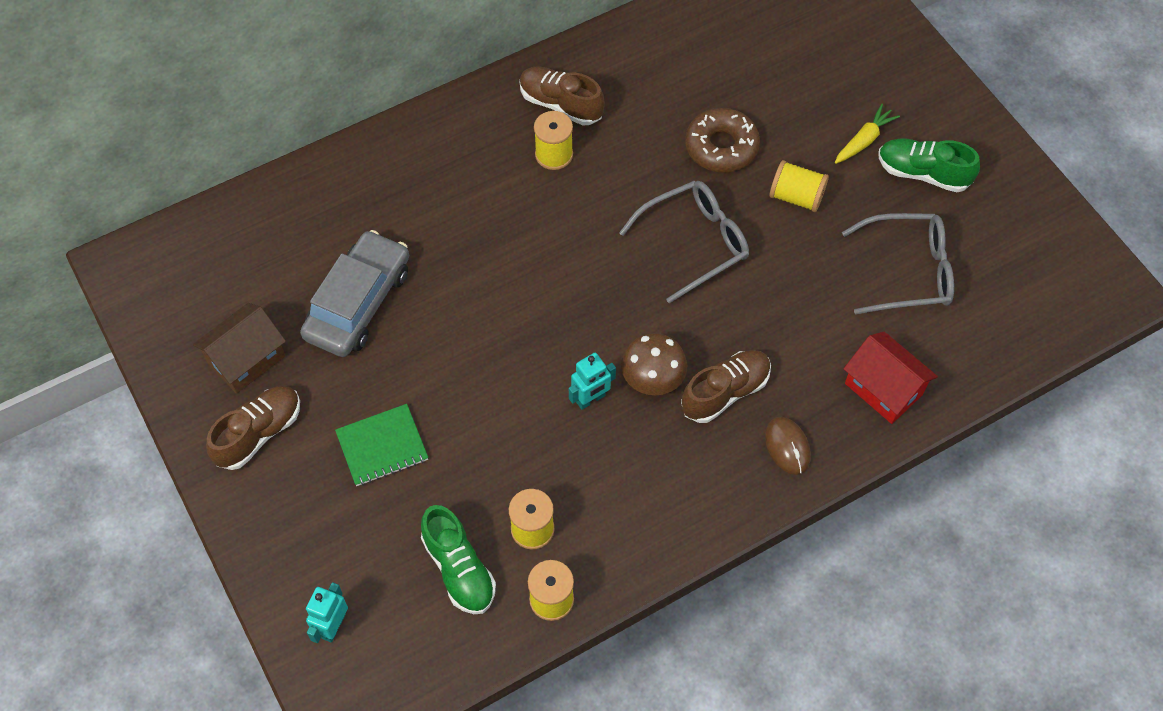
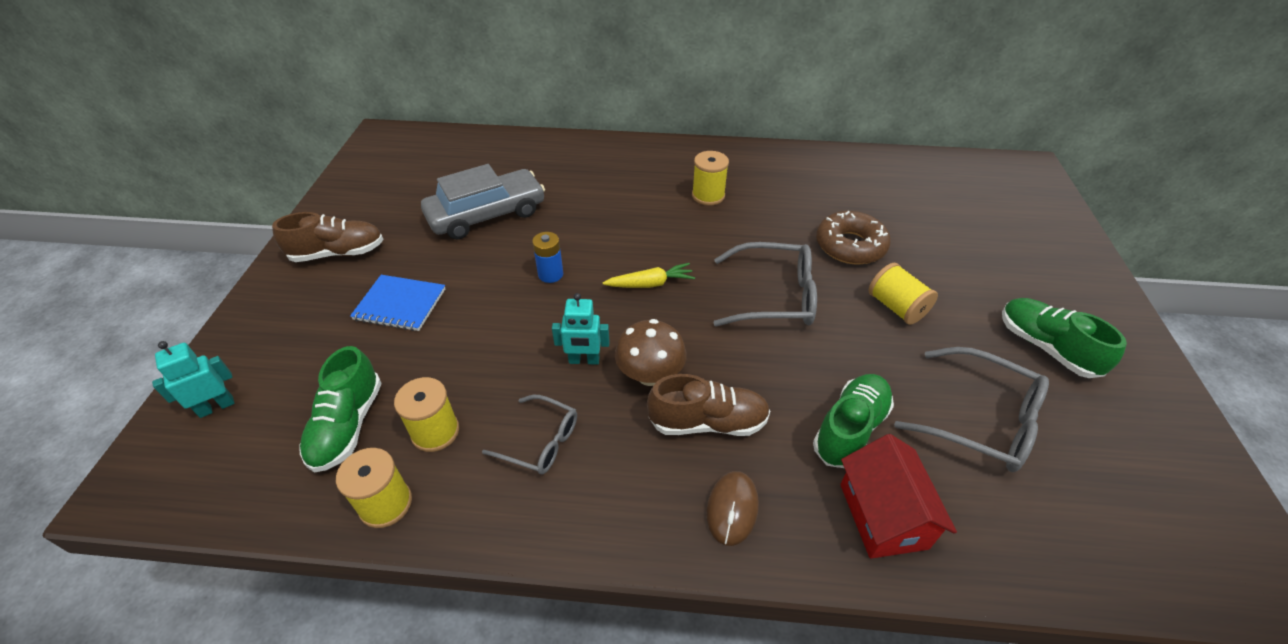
camera: 35 degrees right, 15 degrees down
(246, 359) = (384, 210): brown house -> none
(382, 446) = (400, 304): green notebook -> blue notebook
(486, 334) = (550, 274): none -> blue battery
(561, 104) = (739, 172): brown shoe -> none
(617, 485) = (540, 441): none -> grey glasses
(826, 335) = (850, 429): none -> green shoe
(864, 140) = (994, 297): yellow carrot -> yellow carrot (650, 284)

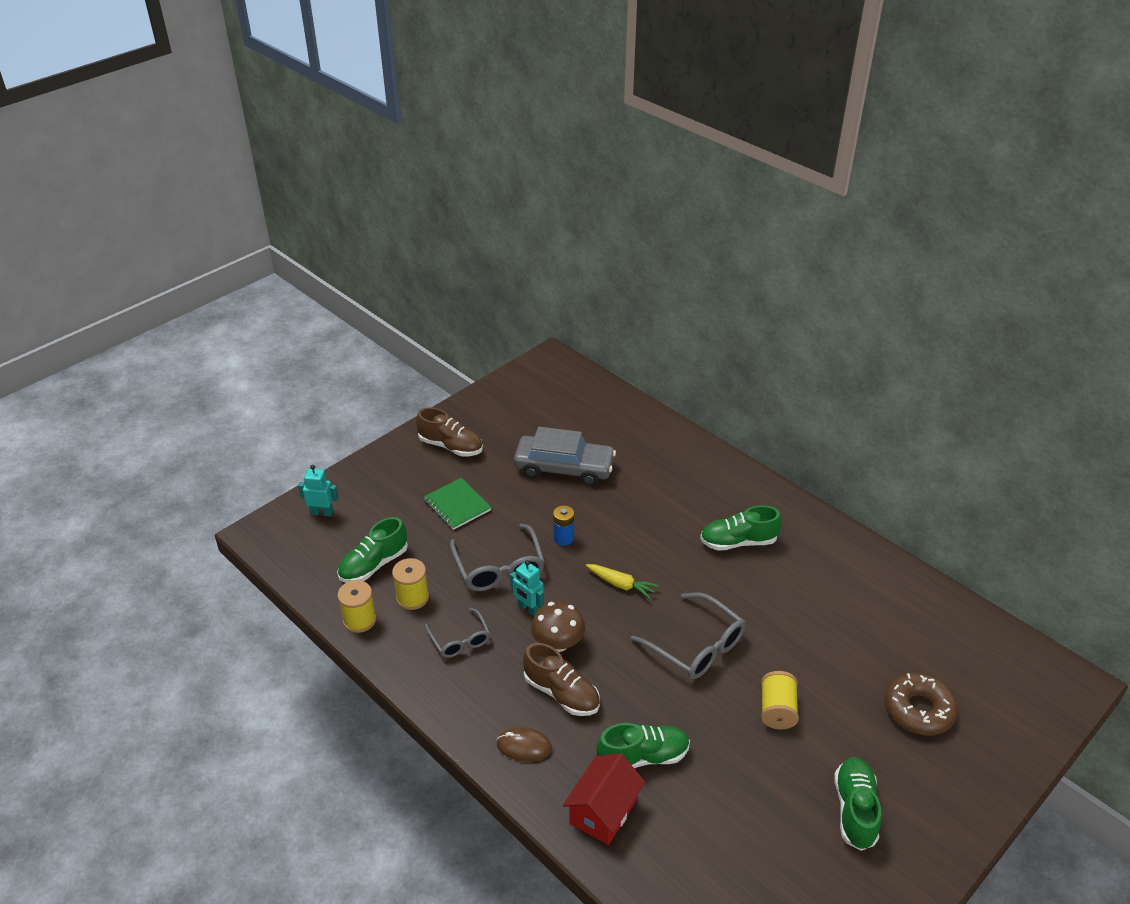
camera: 40 degrees right, 5 degrees down
(400, 304) = (457, 505): blue notebook -> green notebook
(708, 196) = (738, 542): yellow spool -> green shoe
(732, 509) = (524, 746): brown mouse -> brown mouse turned 45 degrees clockwise
(850, 246) = (802, 646): brown donut -> brown donut (918, 710)
(979, 419) = (736, 812): grey glasses -> grey glasses (499, 567)

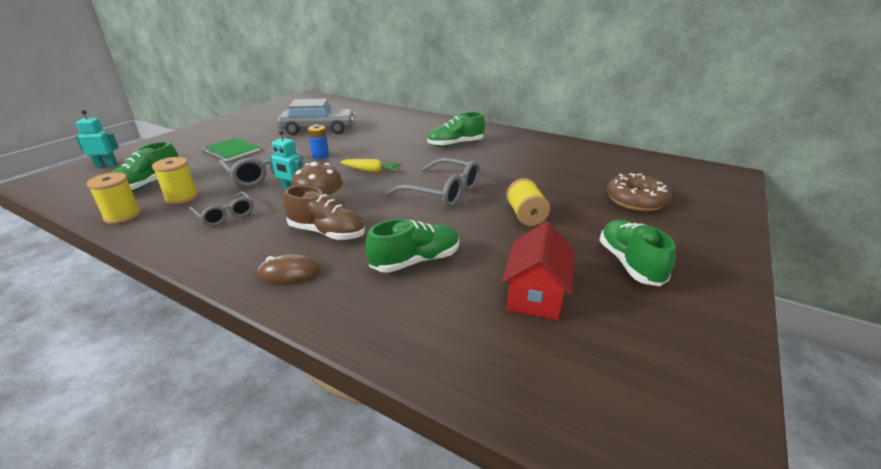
camera: 15 degrees left, 10 degrees down
(450, 446) = (229, 129): brown shoe -> none
(603, 811) = (383, 308): red house -> red house (535, 295)

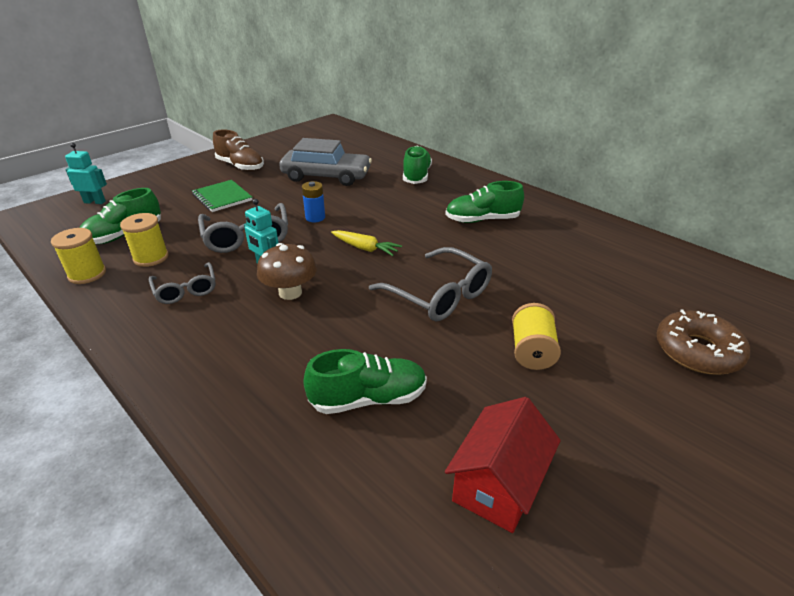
camera: 15 degrees right, 5 degrees up
(289, 273) = (223, 387): brown mouse -> none
(327, 233) = (283, 335): brown shoe -> brown shoe (240, 166)
(630, 264) = (647, 461): green shoe -> green shoe (416, 176)

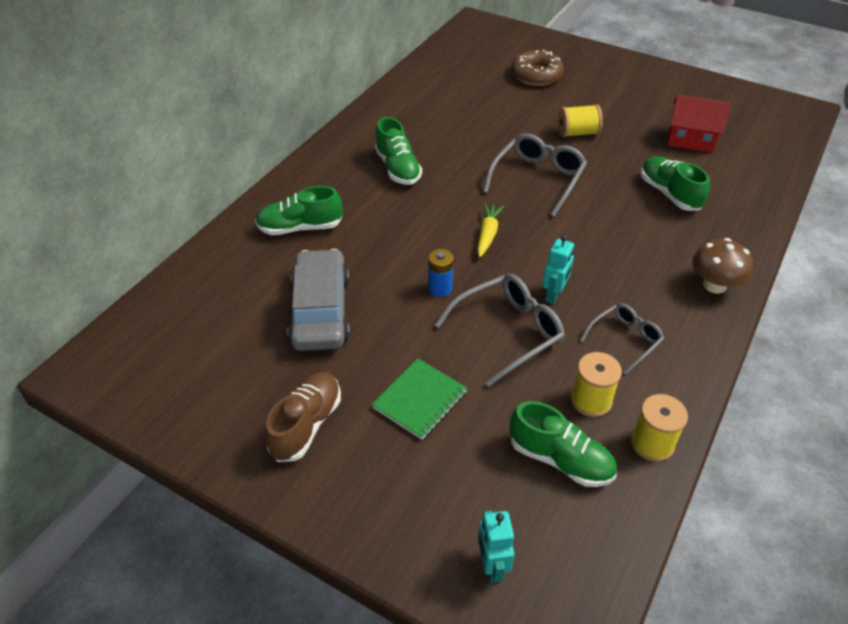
camera: 105 degrees left, 10 degrees up
(290, 292) = (585, 264): brown mushroom -> brown mushroom (714, 285)

